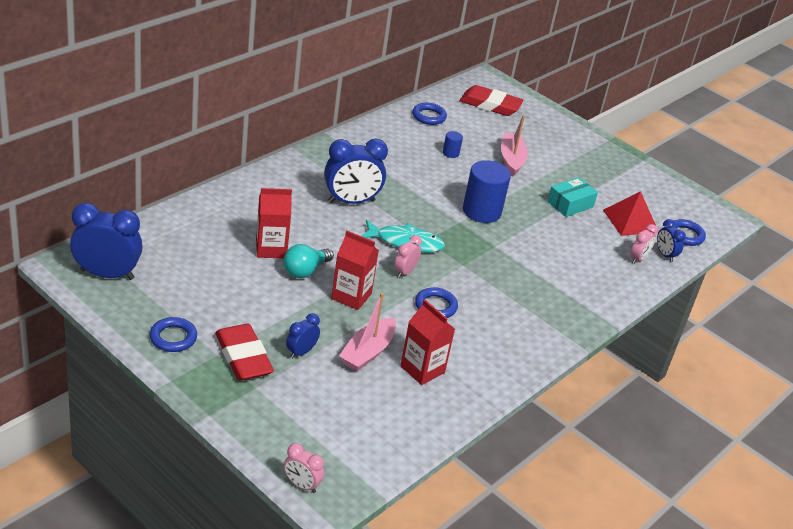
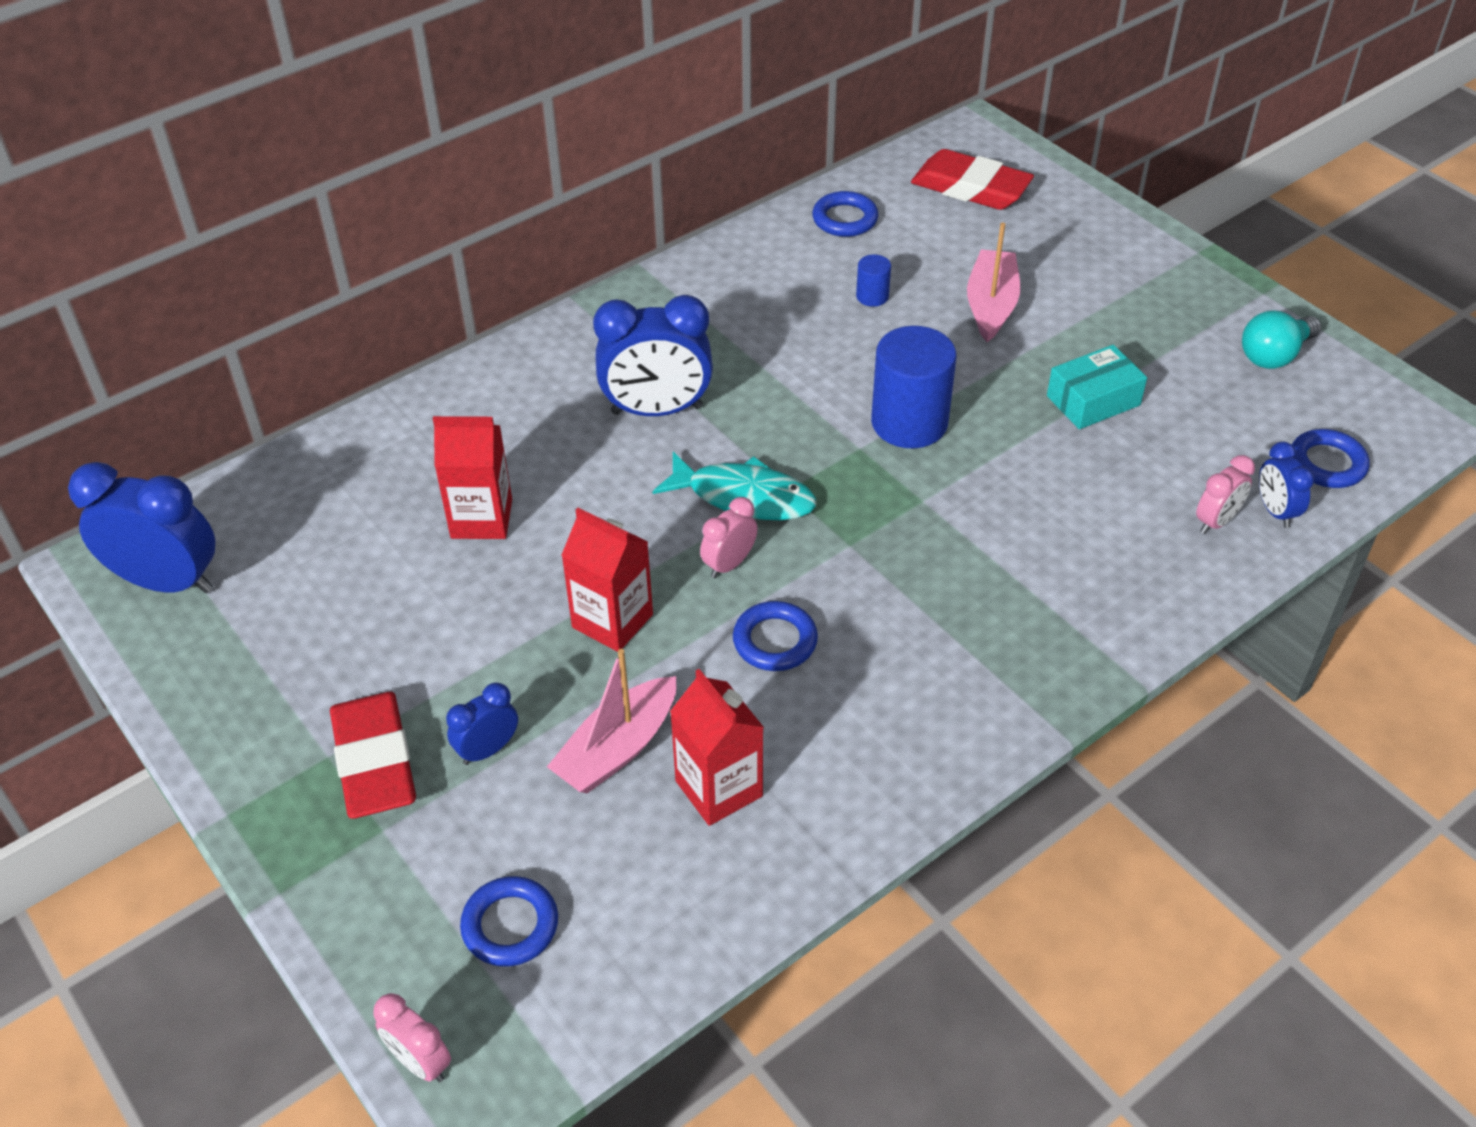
camera: 15 degrees right, 10 degrees up
(173, 338) = (254, 719): blue ring -> blue ring (510, 925)
(305, 271) = (535, 565): turquoise light bulb -> turquoise light bulb (1274, 355)
(630, 221) = (1214, 433): red pyramid -> none

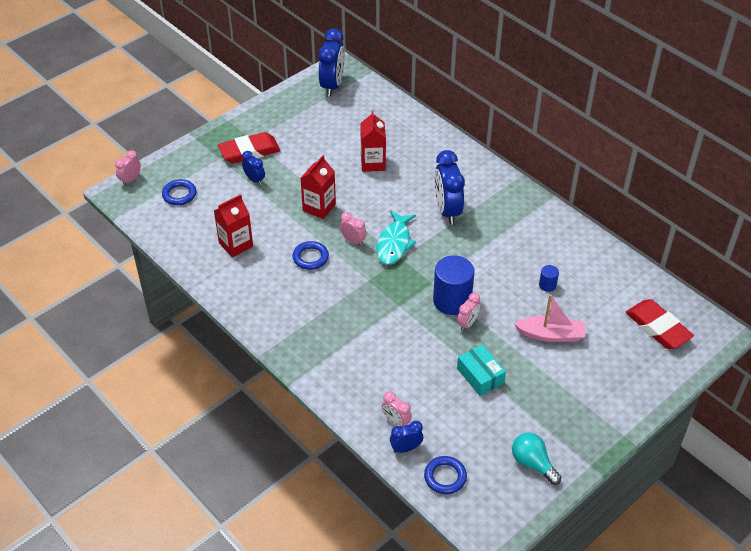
camera: 85 degrees right, 0 degrees up
(618, 748) = (255, 215): pink boat -> none
(845, 219) = (612, 273): blue ring -> none
(967, 406) = (467, 323): none -> pink clock
(970, 188) = (657, 327): red eraser -> red eraser turned 60 degrees counterclockwise

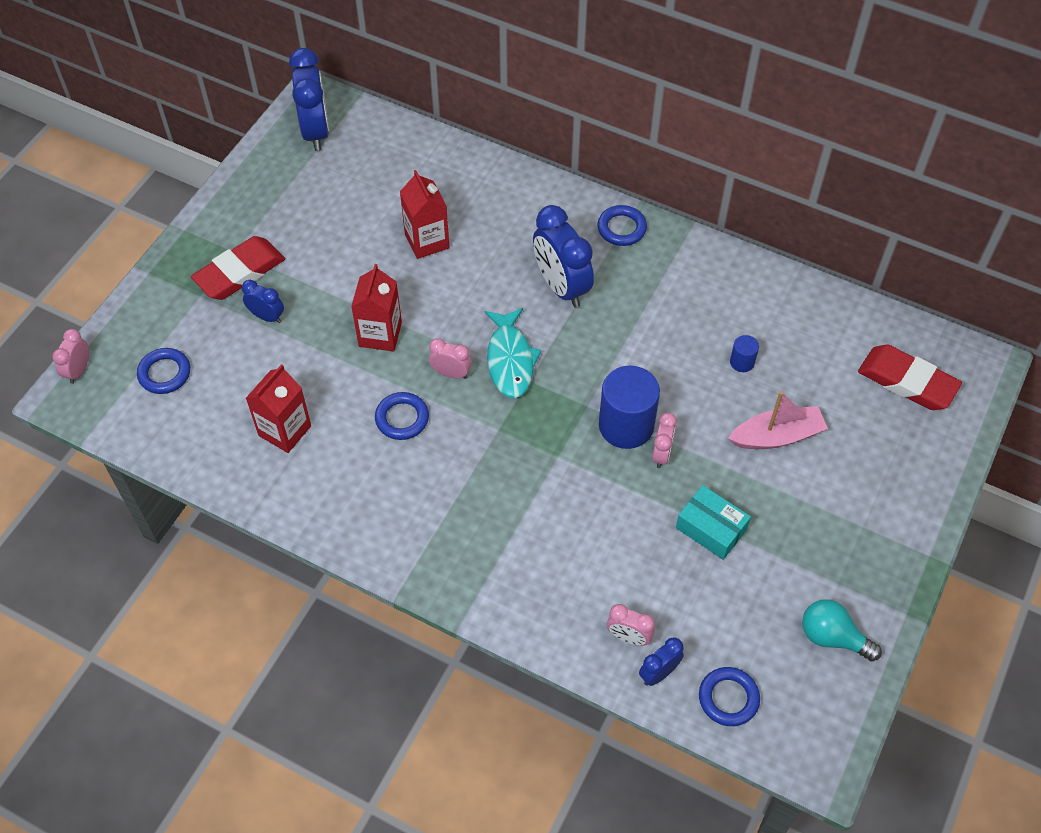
camera: 20 degrees left, 10 degrees up
(503, 187) = (621, 228): none -> blue ring

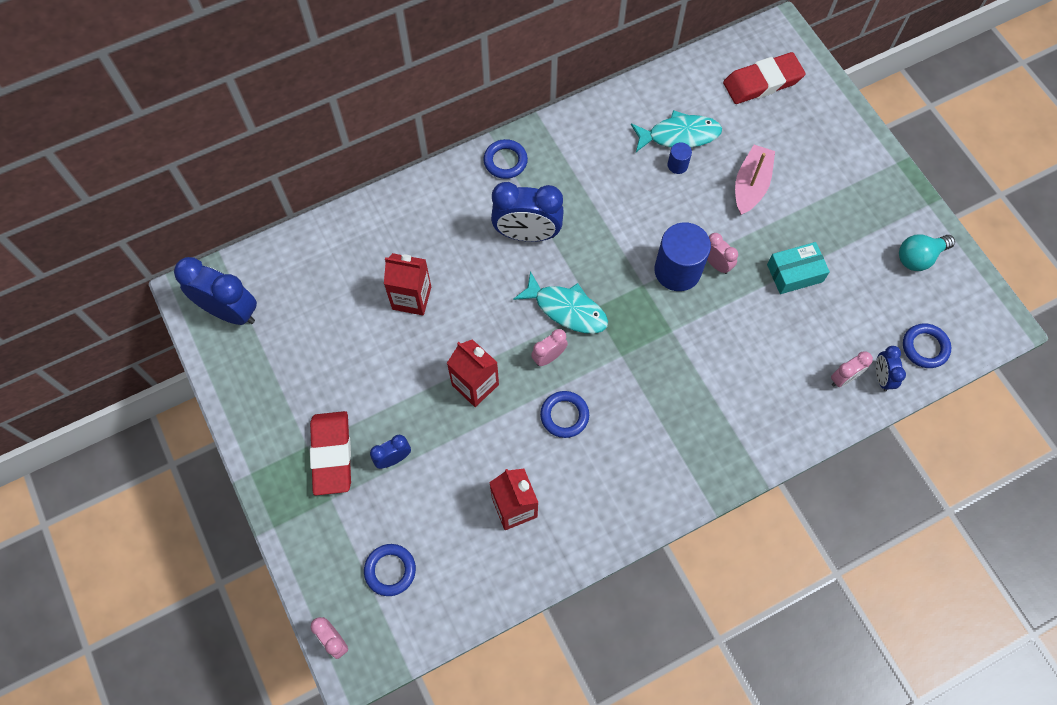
camera: 55 degrees left, 10 degrees up
(777, 345) = (679, 135): none -> turquoise fish

